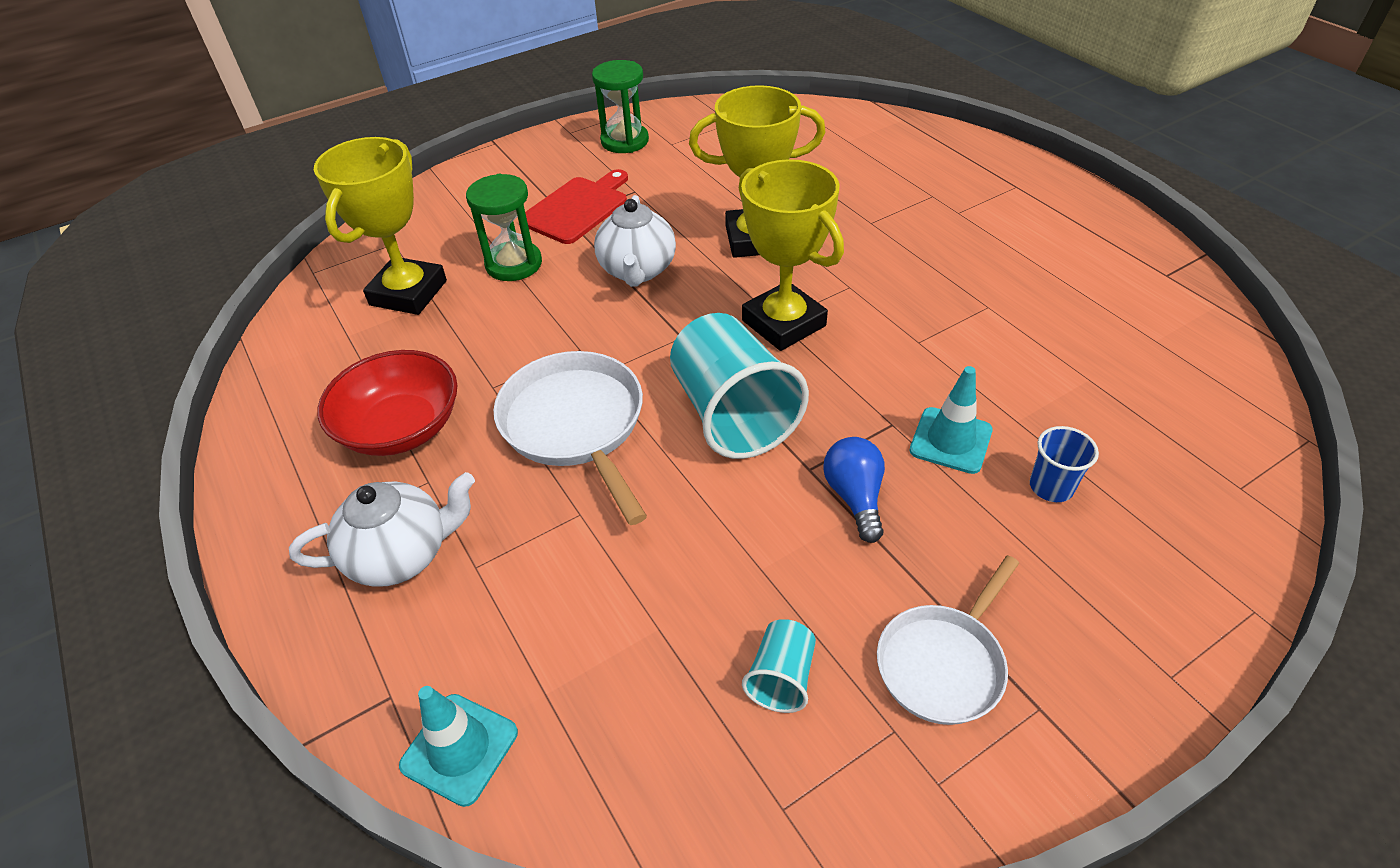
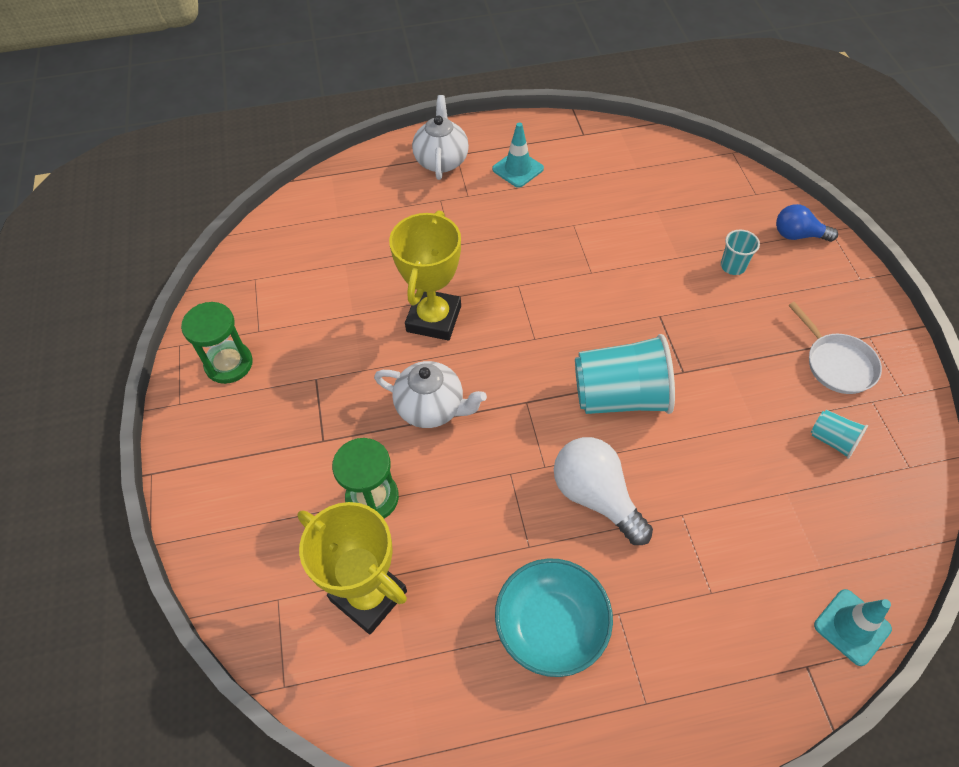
camera: 70 degrees left, 10 degrees up
(401, 428) = (551, 626): red bowl -> turquoise bowl
(401, 555) = (687, 643): white teapot -> white teapot (441, 160)
(576, 426) = (595, 496): white pan -> white light bulb
(577, 208) = (315, 428): red cutting board -> none
(783, 323) = (540, 336): yellow trophy -> none
(855, 497) = (713, 357): blue light bulb -> blue light bulb (798, 235)
(950, 440) = (683, 294): turquoise traffic cone -> turquoise traffic cone (518, 169)
(1051, 487) = (733, 266): blue cup -> turquoise cup

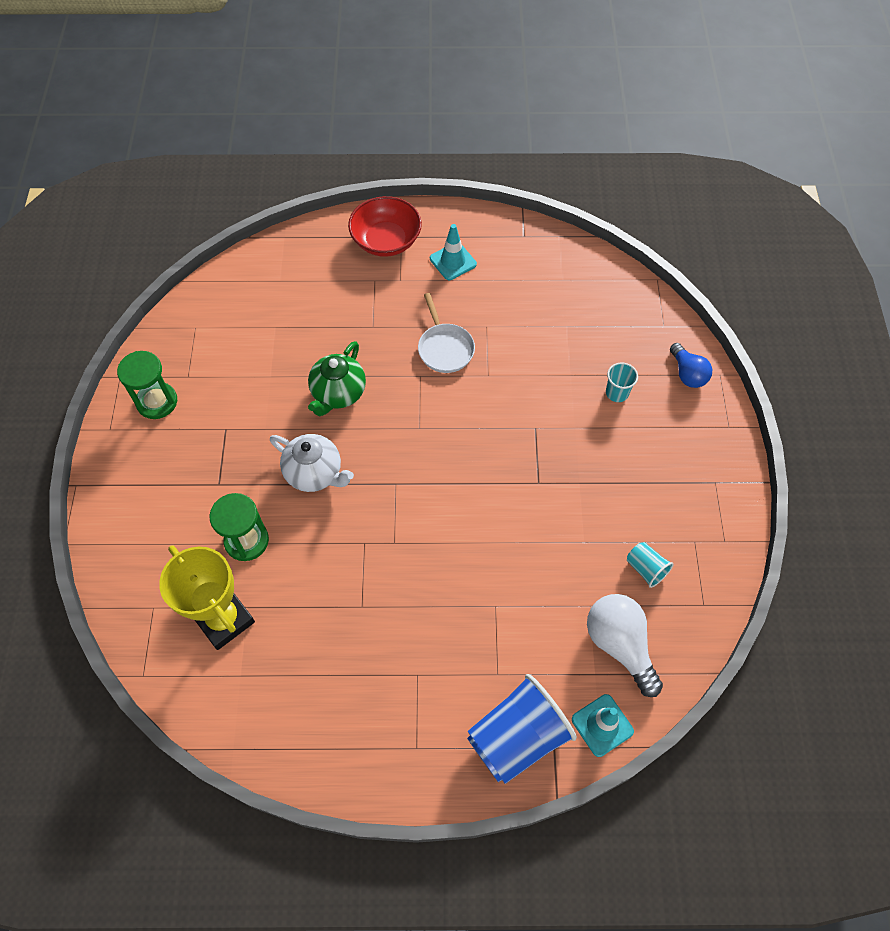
camera: 10 degrees right, 5 degrees up
(434, 319) = (338, 393): yellow trophy -> green teapot
(441, 160) = (386, 240): white teapot -> red bowl
(551, 626) = (360, 673): turquoise bowl -> none
(595, 496) = (428, 576): white light bulb -> white light bulb (619, 644)
(620, 396) = (476, 494): turquoise cup -> none
(760, 663) = (517, 737): none -> blue cup
(798, 235) = (687, 374): blue light bulb -> blue light bulb turned 135 degrees counterclockwise
(836, 363) = (676, 501): white pan -> white pan (445, 348)

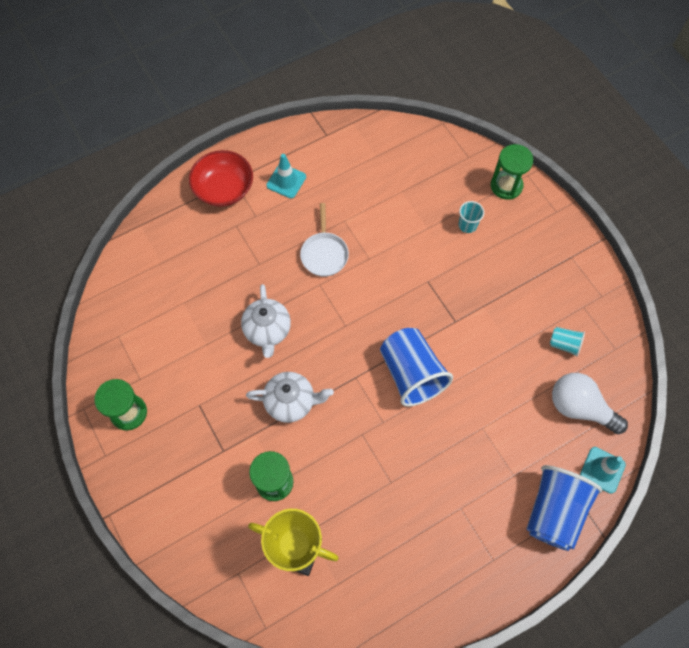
camera: 30 degrees left, 5 degrees up
(338, 393) = (267, 330): green teapot -> white teapot
(445, 348) = (324, 253): white pan -> white pan turned 45 degrees clockwise
(456, 511) = (411, 374): none -> blue cup
(687, 374) = (506, 186): blue light bulb -> green hourglass

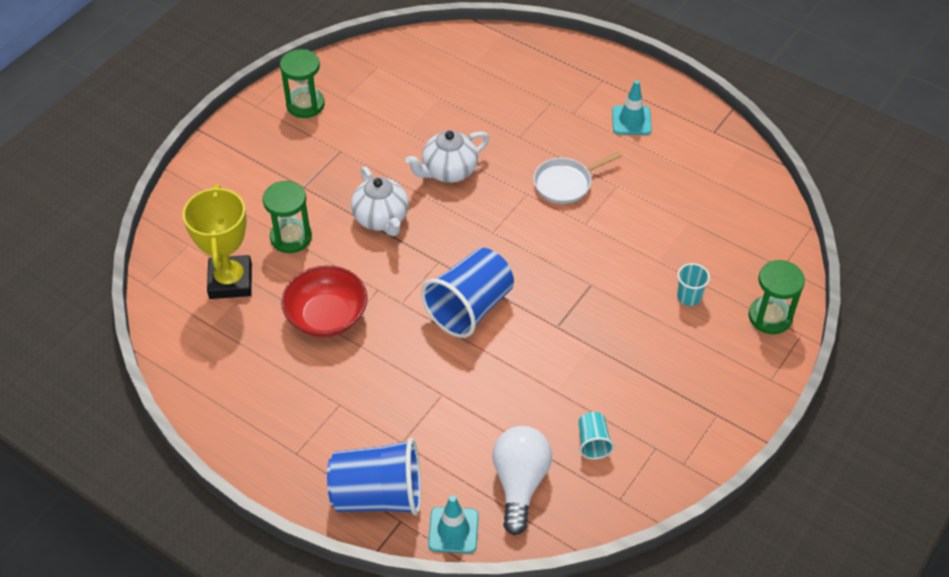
camera: 65 degrees right, 15 degrees down
(224, 189) = (587, 76): red bowl -> red bowl (327, 316)

